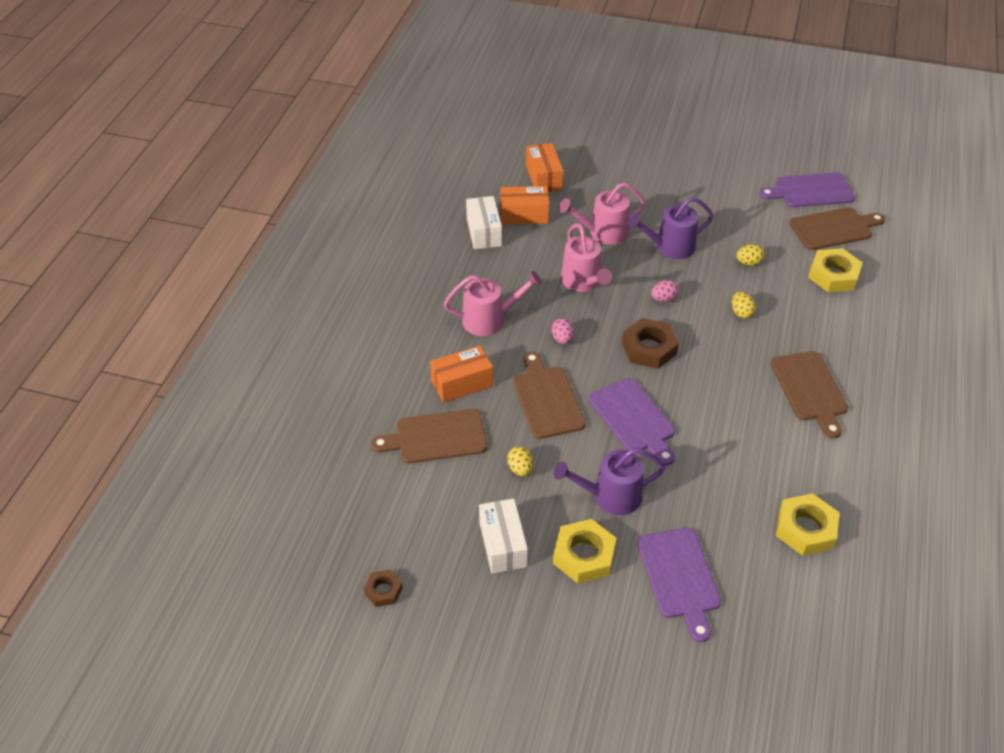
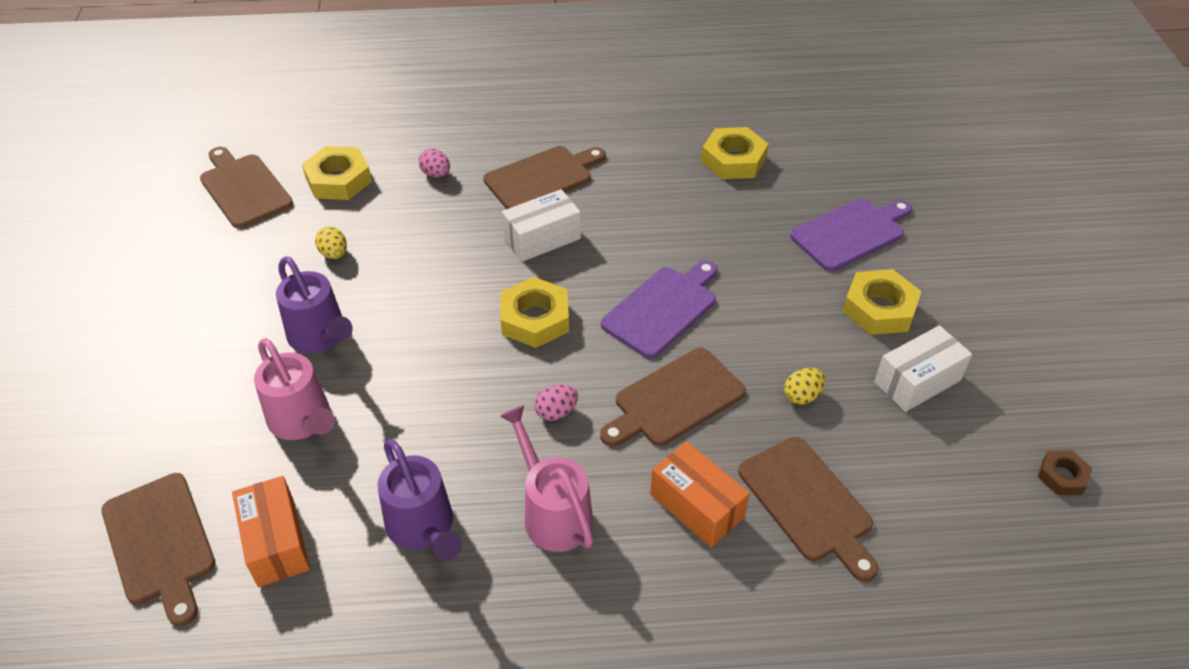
camera: 110 degrees left, 0 degrees up
(484, 232) = (338, 591): white box -> white box (542, 238)
(543, 178) = (160, 543): orange box -> brown cutting board
(583, 282) = (428, 417): pink watering can -> none
(610, 496) = (788, 305): purple watering can -> purple watering can (424, 528)
(649, 348) = (535, 319): brown nut -> yellow nut
(663, 299) = (434, 322): pink egg -> pink egg (436, 174)
(741, 313) = (435, 246): yellow egg -> none
(810, 191) = (163, 217): purple cutting board -> none

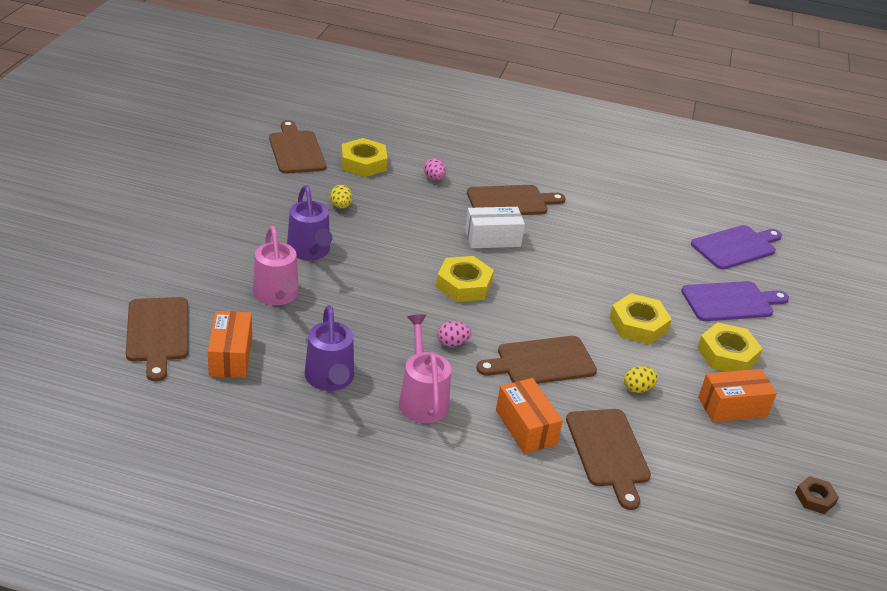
camera: 15 degrees right, 10 degrees down
(663, 309) = (560, 306): purple cutting board -> purple cutting board (736, 247)
(733, 160) = (662, 230): yellow nut -> yellow nut (638, 324)
(917, 381) = (732, 407): white box -> orange box

